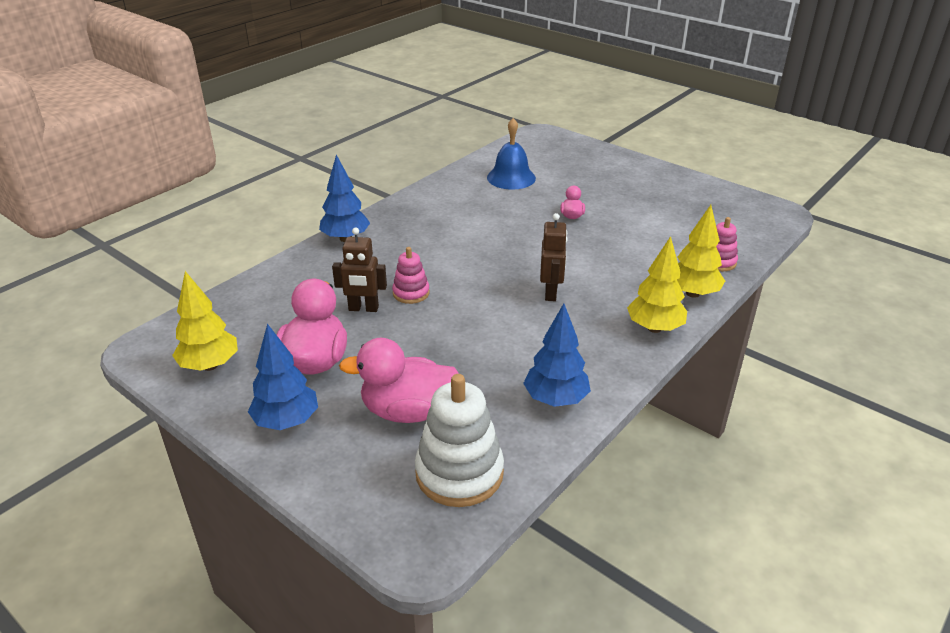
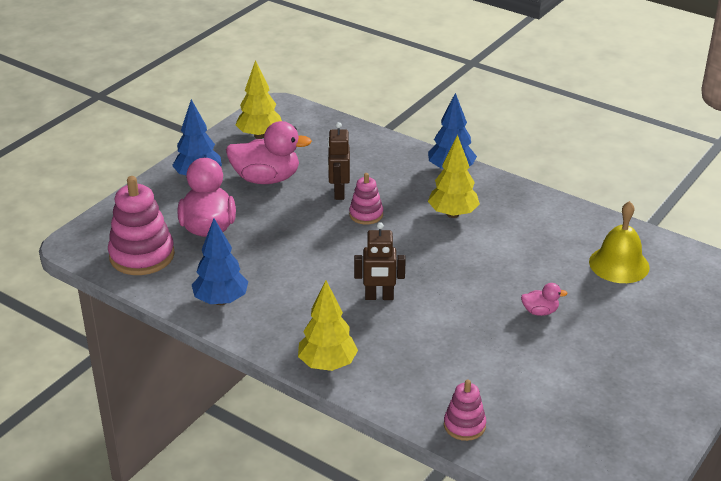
camera: 85 degrees right, 0 degrees up
(459, 473) = (142, 256): white stacking toy -> pink stacking toy
(511, 177) = (619, 264): blue bell -> yellow bell
(693, 293) = (394, 397): yellow tree -> yellow tree (453, 214)

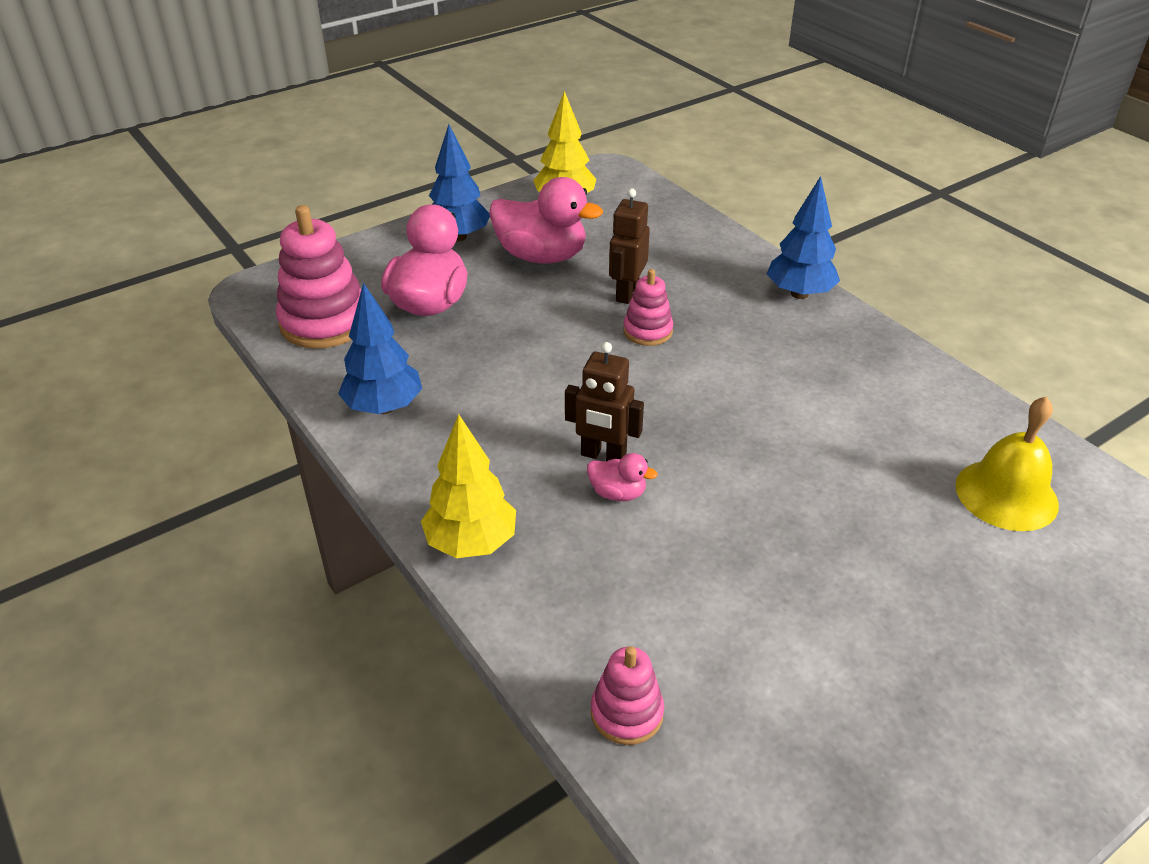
camera: 20 degrees right, 5 degrees up
(453, 214) = (772, 357): yellow tree -> none
(540, 311) = (842, 542): pink duck -> pink duck (618, 493)

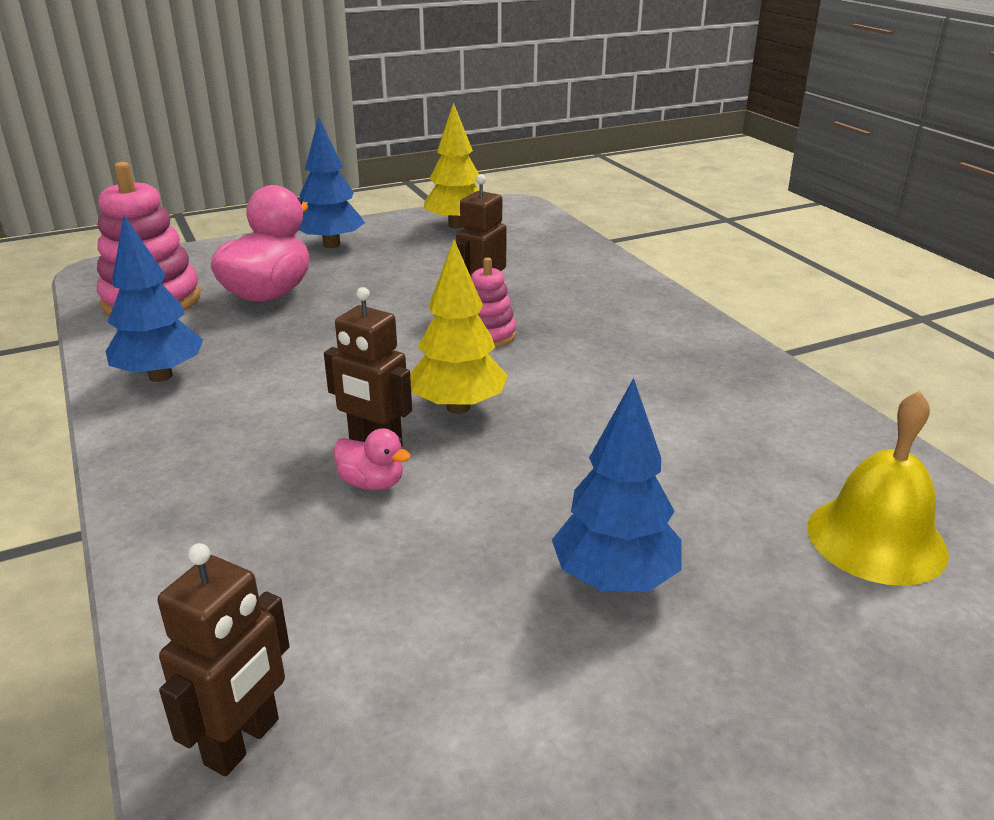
camera: 10 degrees right, 10 degrees down
(471, 543) = (169, 515): yellow tree -> yellow tree (458, 407)
(541, 256) = (407, 265): pink duck -> none
(627, 713) = (243, 742): pink stacking toy -> brown robot
(799, 294) = (676, 317): blue tree -> blue tree (615, 580)

